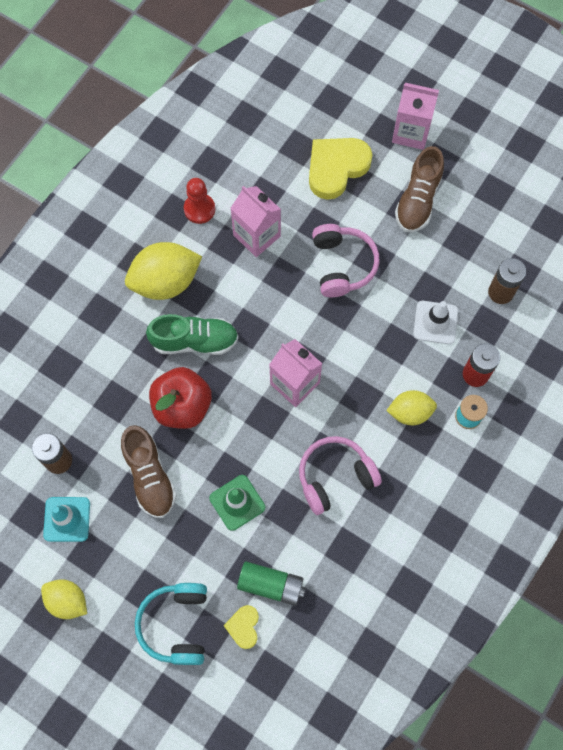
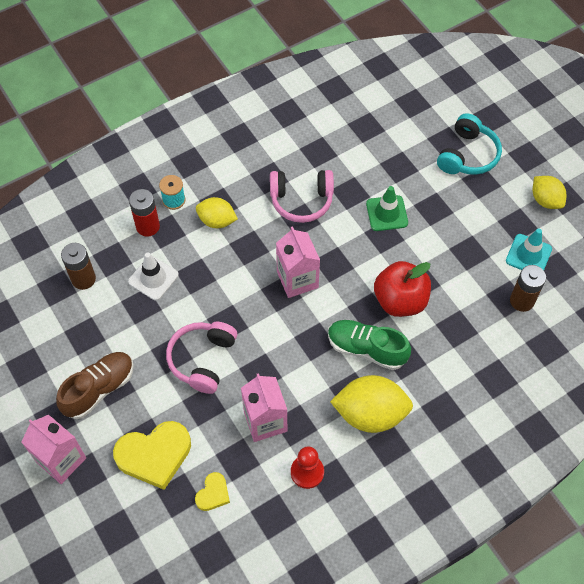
camera: 155 degrees left, 10 degrees down
(149, 476) = (449, 259): brown shoe -> none
(243, 627) = (418, 135): yellow heart -> yellow heart (213, 493)
(271, 585) = (386, 152): green battery -> none

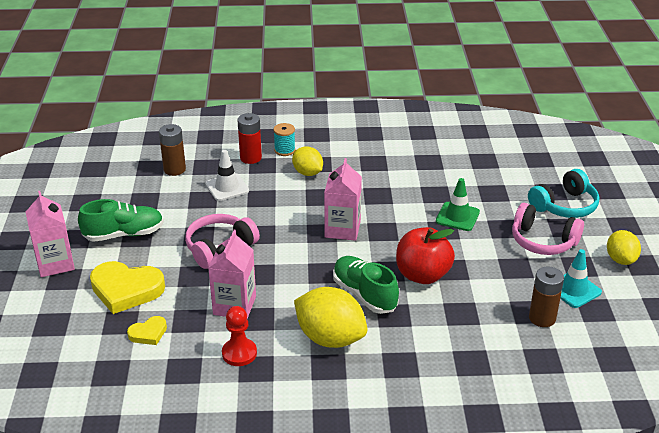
camera: 30 degrees right, 25 degrees down
(99, 389) = (124, 234): brown shoe -> green shoe
(301, 200) = (388, 184): pink headphones -> pink headphones (543, 241)

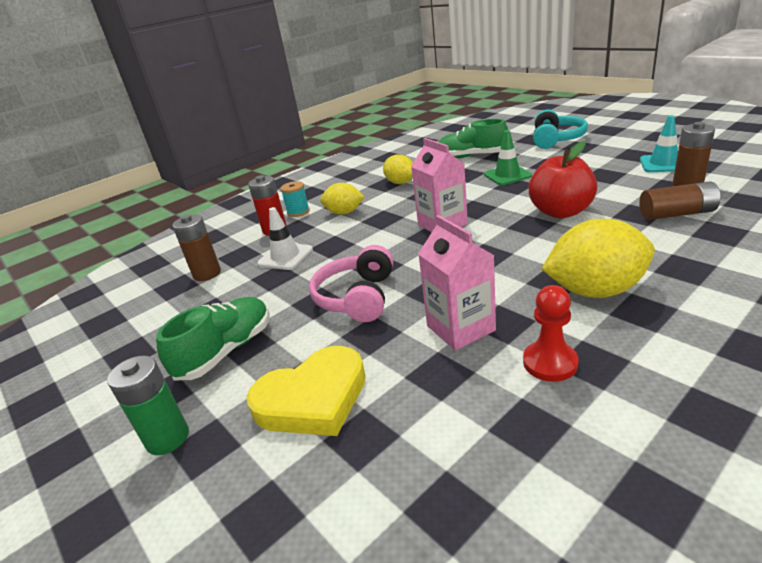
camera: 35 degrees left, 5 degrees down
(55, 263) = (167, 438): pink carton -> green battery
(148, 333) = (417, 422): yellow heart -> none
(364, 294) = (550, 247): green shoe -> green shoe (471, 156)
(480, 332) = (677, 214): none -> brown battery
(543, 241) = (586, 157): pink headphones -> none
(620, 259) = (646, 140): yellow lemon -> yellow lemon (400, 182)

